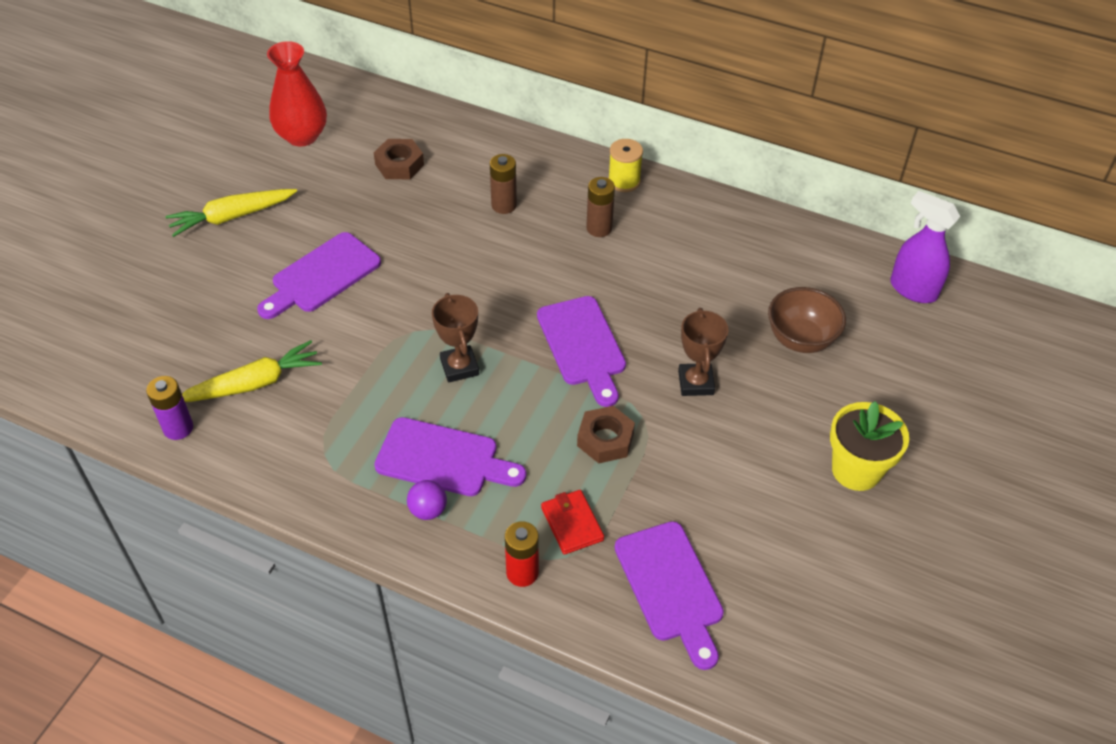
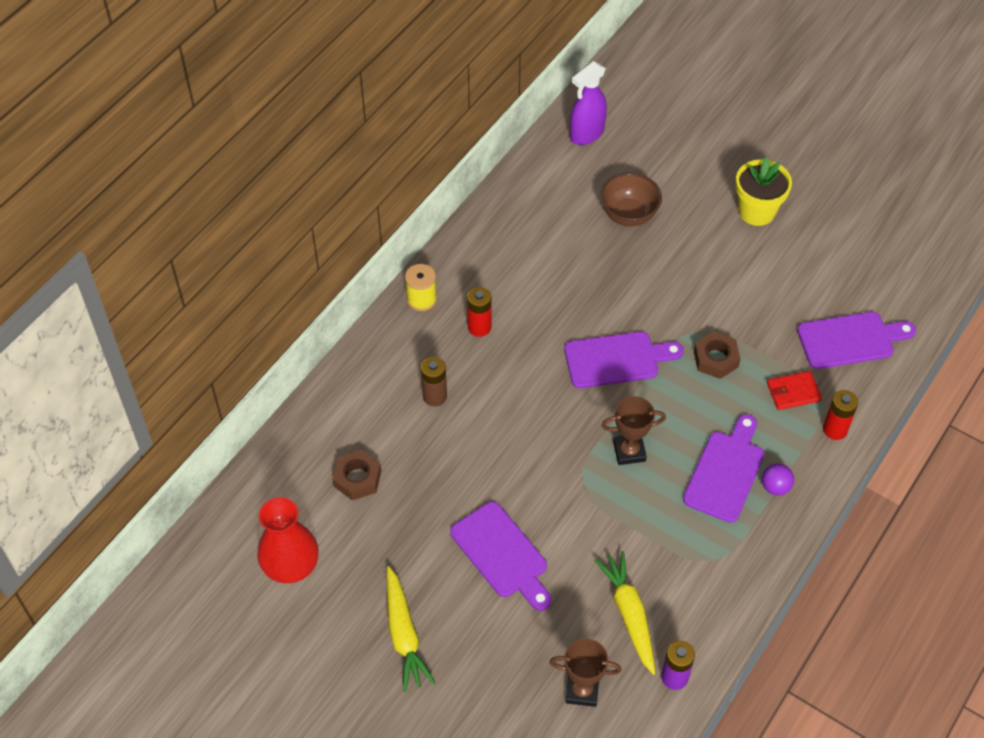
camera: 80 degrees left, 5 degrees up
(599, 228) = (479, 327): brown battery -> red battery
(696, 383) = (665, 290): brown trophy -> brown trophy (582, 690)

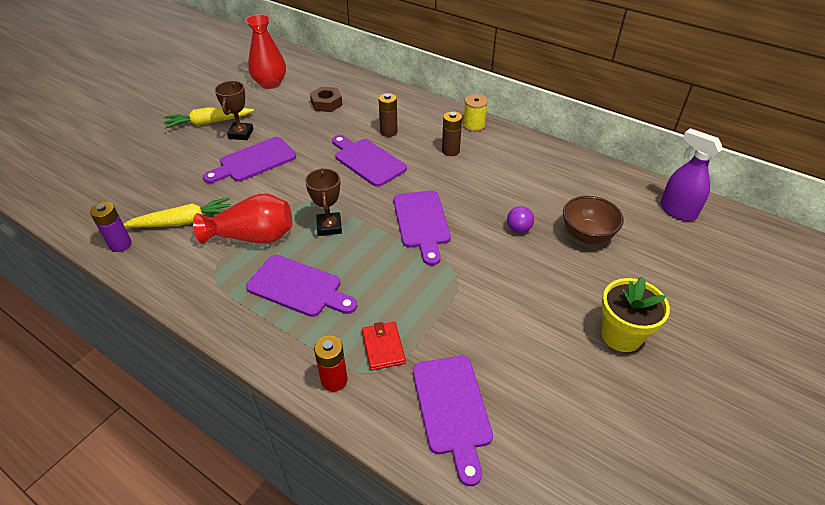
camera: 90 degrees right, 10 degrees down
(479, 327) = (450, 151): red battery -> brown battery
(500, 418) = (367, 161): none -> purple cutting board
(582, 690) = (134, 196): brown trophy -> brown trophy (241, 134)
(651, 529) = (253, 237): none -> red vase
(715, 359) = (424, 288): brown nut -> none
(775, 487) = (275, 323): purple ball -> purple ball (518, 229)

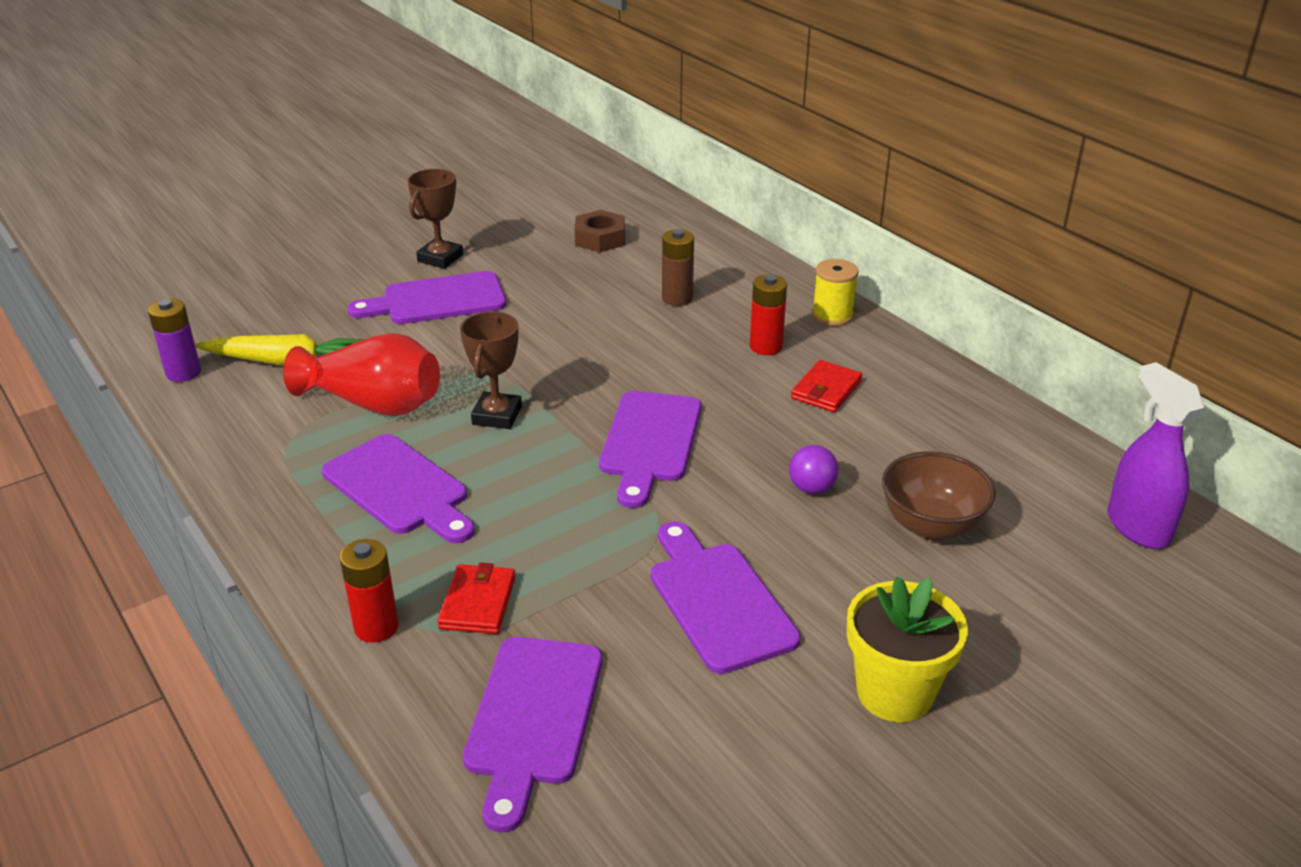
camera: 20 degrees right, 10 degrees down
(209, 123) = (402, 234): yellow carrot -> none
(270, 83) = (528, 194): red vase -> none
(367, 161) = (616, 334): purple cutting board -> purple cutting board (718, 600)
(450, 151) = (766, 347): brown battery -> red battery
(494, 169) = (826, 390): none -> red wallet

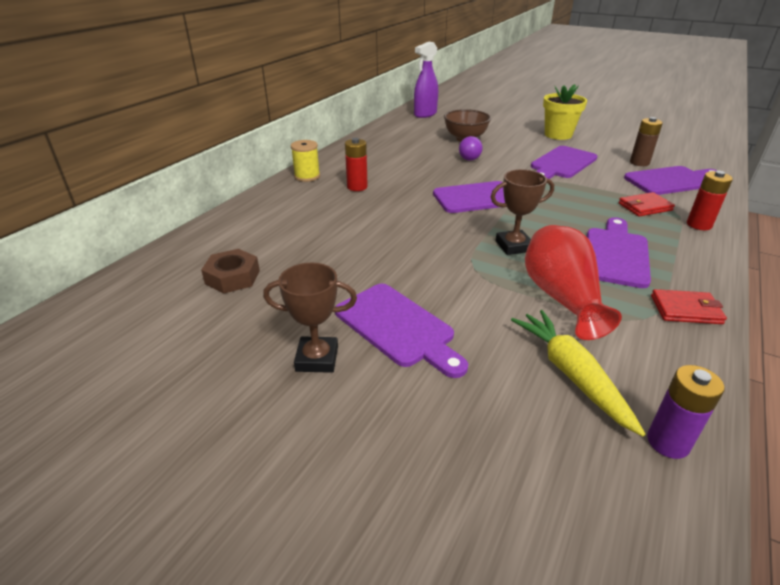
camera: 115 degrees left, 0 degrees up
(677, 298) = (317, 223): brown battery -> brown battery (639, 163)
(826, 390) = (387, 167): red wallet -> red wallet (686, 310)

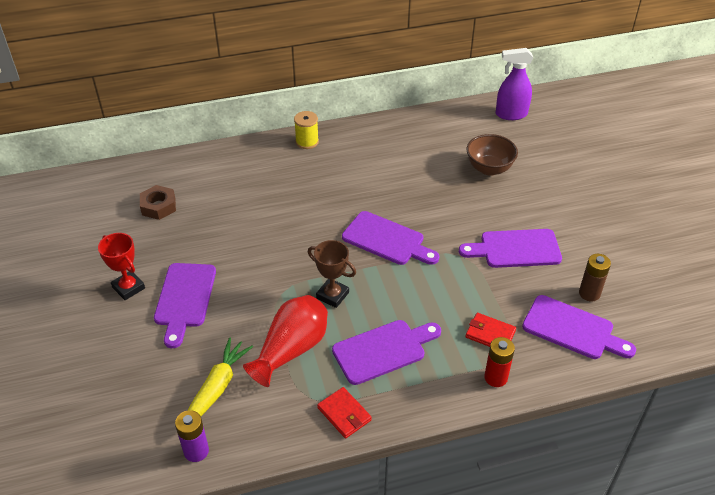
camera: 45 degrees right, 10 degrees up
(317, 359) = (128, 287): brown trophy -> red trophy
(357, 187) = (322, 174): red battery -> none
(469, 159) = (448, 195): purple ball -> none
(558, 135) = (585, 214): yellow flower pot -> none

